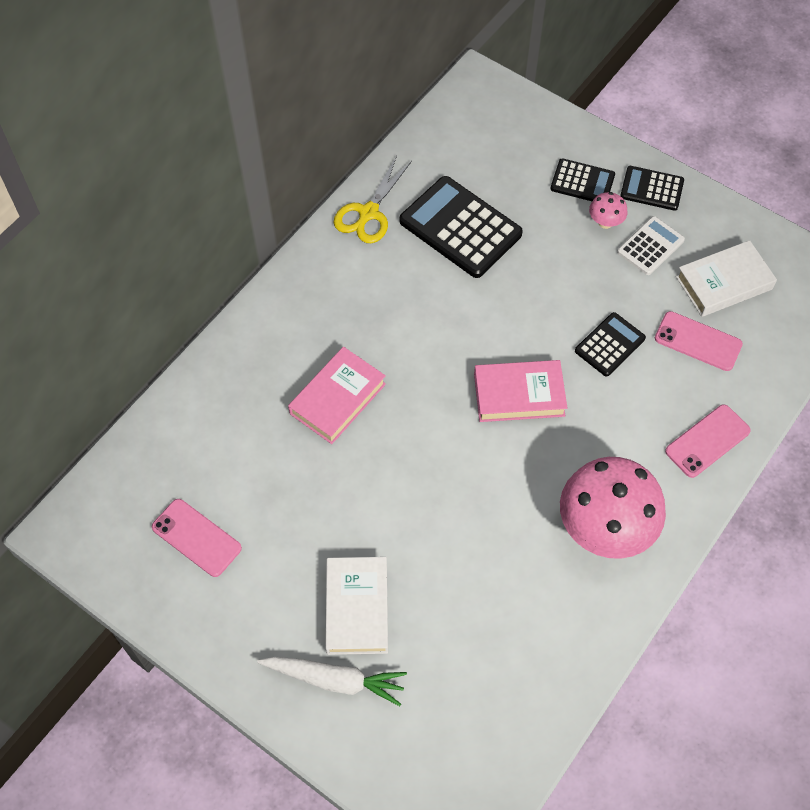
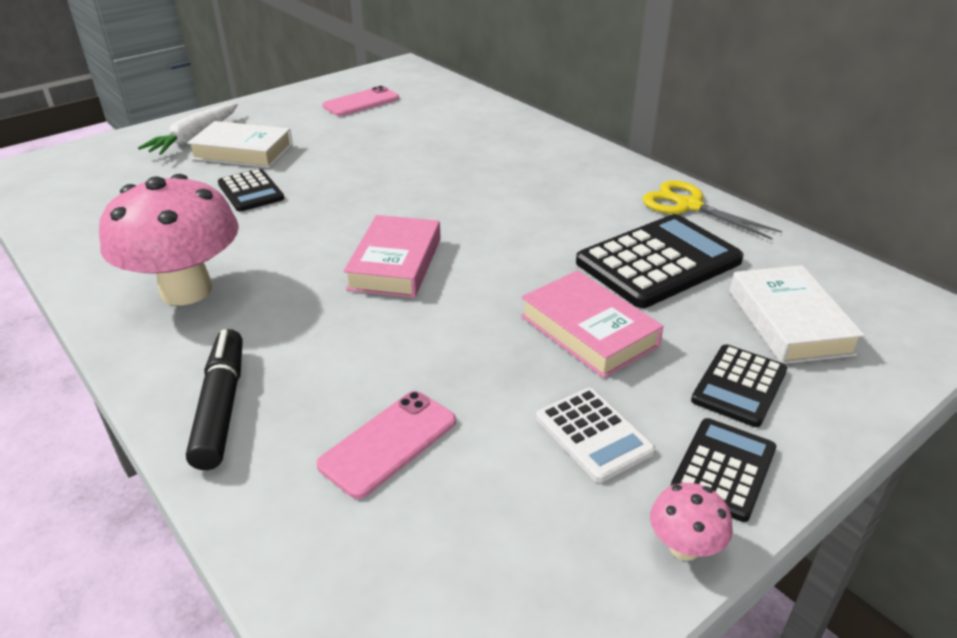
camera: 105 degrees right, 25 degrees down
(337, 399) = (453, 165): pink book -> pink book (588, 331)
(605, 222) = (652, 393): pink mushroom -> pink mushroom (684, 547)
(609, 345) = (428, 348): black calculator -> black calculator (251, 191)
(707, 441) = (222, 406): pink phone -> black marker
(724, 283) = (489, 513): white book -> white book (789, 322)

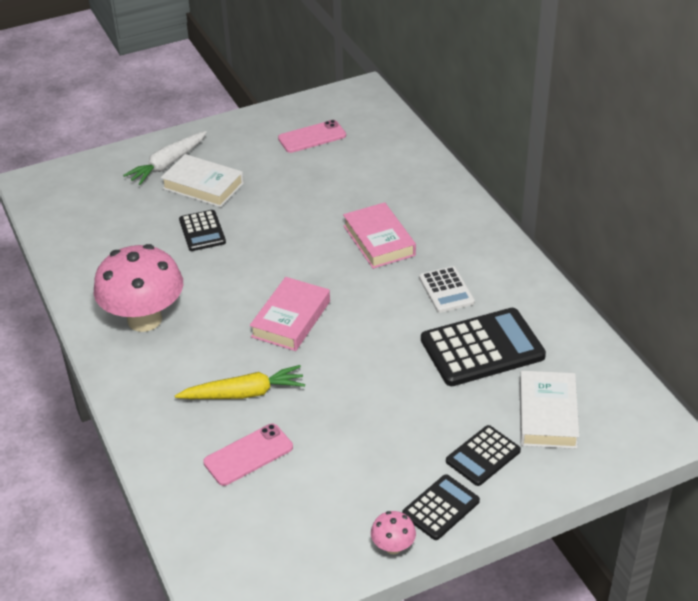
camera: 15 degrees right, 5 degrees up
(222, 406) = (155, 413): black marker -> none
(356, 359) = (244, 393): none -> yellow carrot
(588, 331) = (404, 398): pink book -> pink book (379, 240)
(593, 434) = (373, 472): white calculator -> white calculator (446, 290)
(689, 206) = (535, 298): yellow scissors -> none

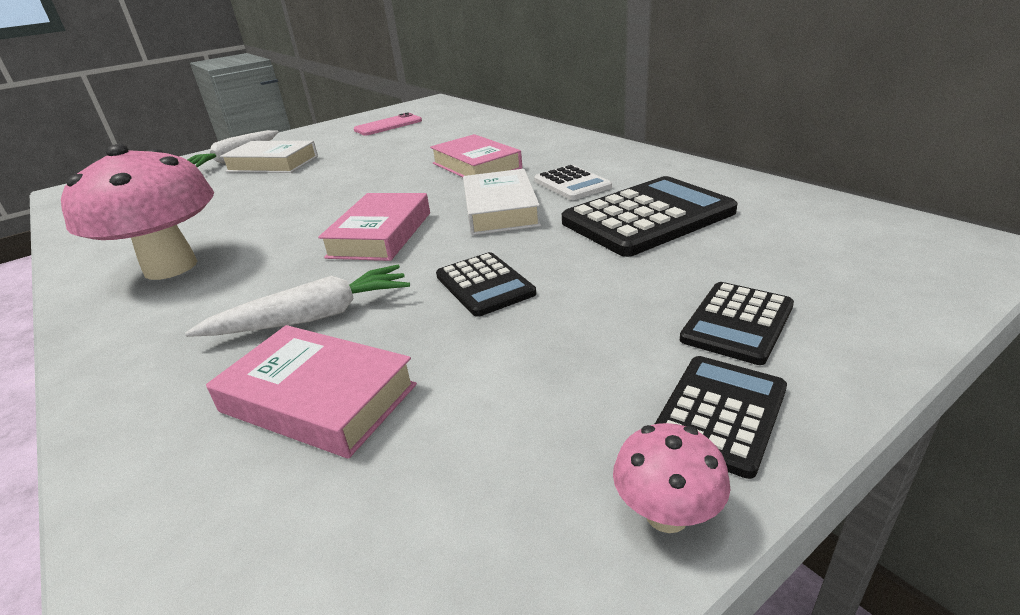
camera: 10 degrees left, 10 degrees down
(202, 231) = (267, 190): black calculator -> black calculator (484, 285)
(244, 393) = (313, 317): yellow carrot -> white carrot
(248, 455) = (318, 398): pink phone -> pink book
(547, 415) = (792, 260): white book -> white book (500, 210)

